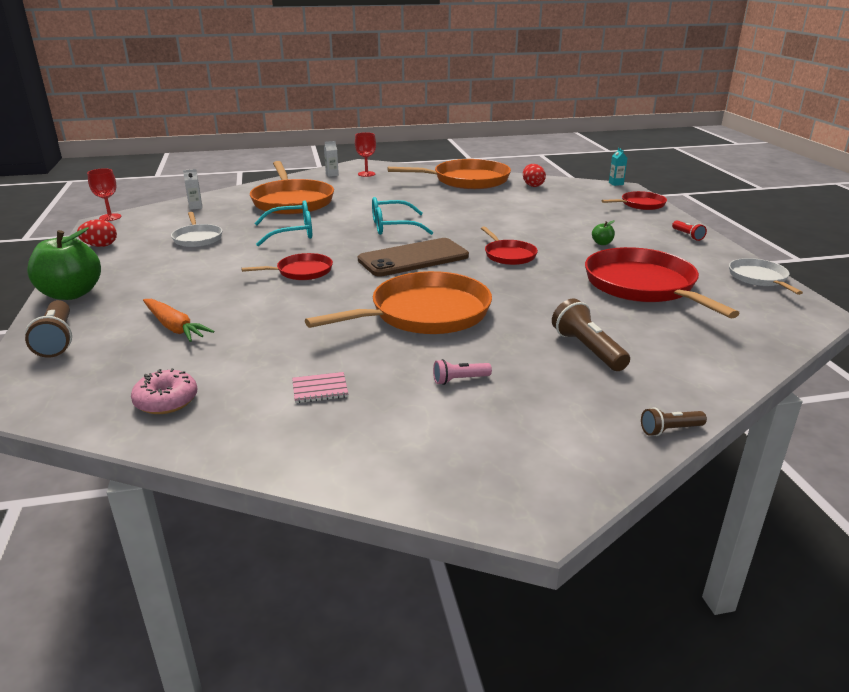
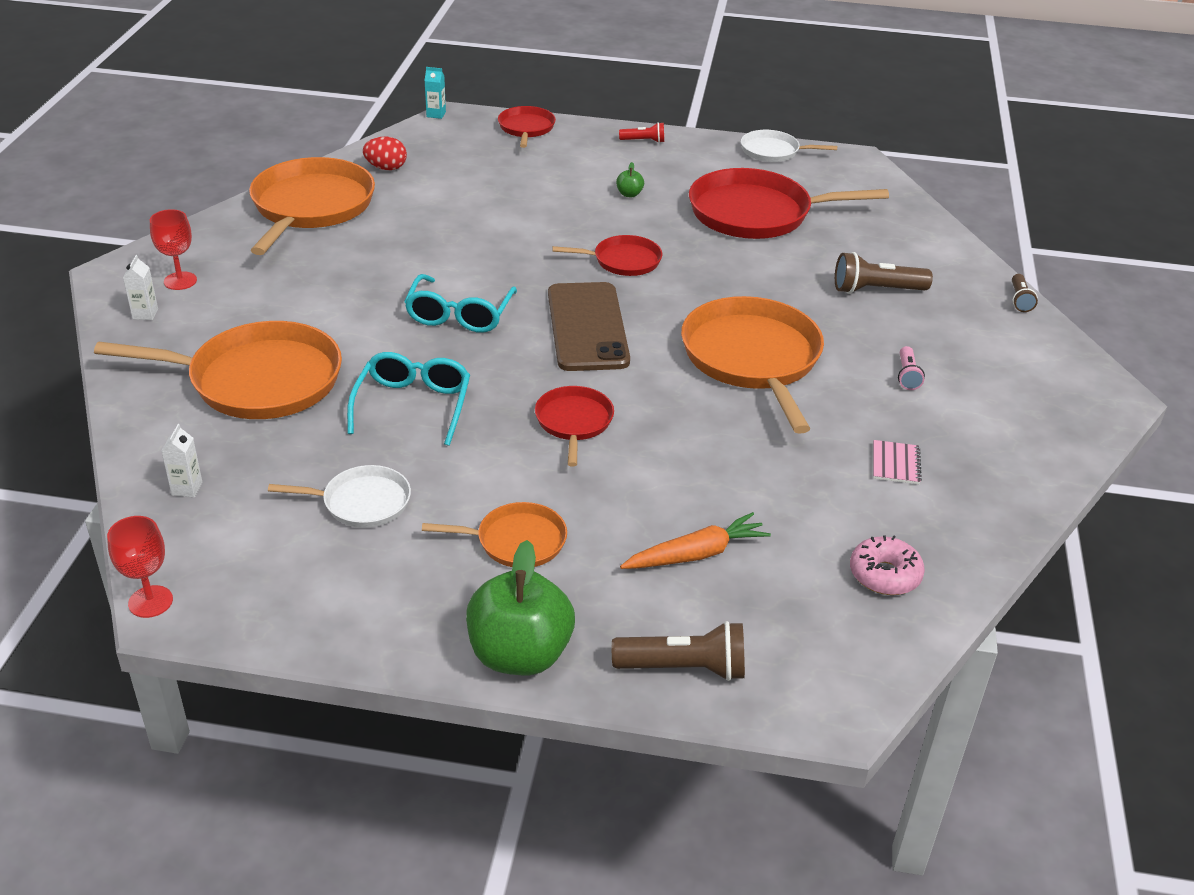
camera: 70 degrees left, 10 degrees up
(100, 246) = (312, 618): red egg -> none
(174, 276) = (516, 541): none -> orange pan

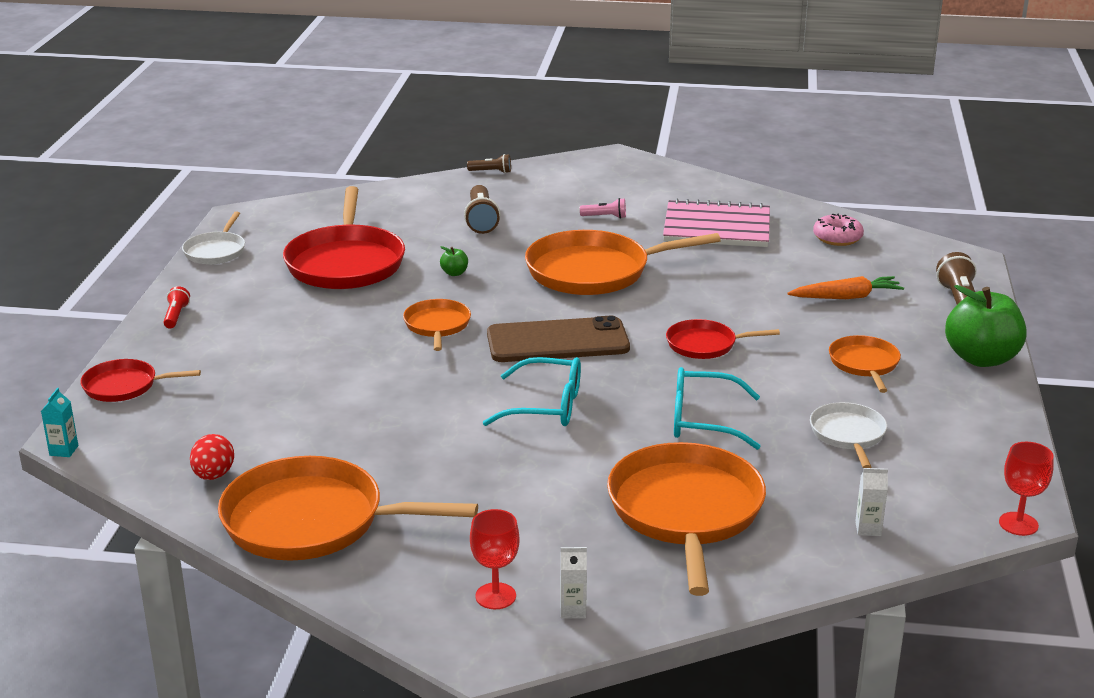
camera: 90 degrees left, 10 degrees down
(623, 261) = (437, 325): red pan -> orange pan
(629, 194) = (300, 323): green apple -> green apple (454, 273)
(696, 554) = (846, 297): orange carrot -> orange carrot turned 105 degrees clockwise
(895, 464) = (716, 227): pink notebook -> pink notebook, size x2.46

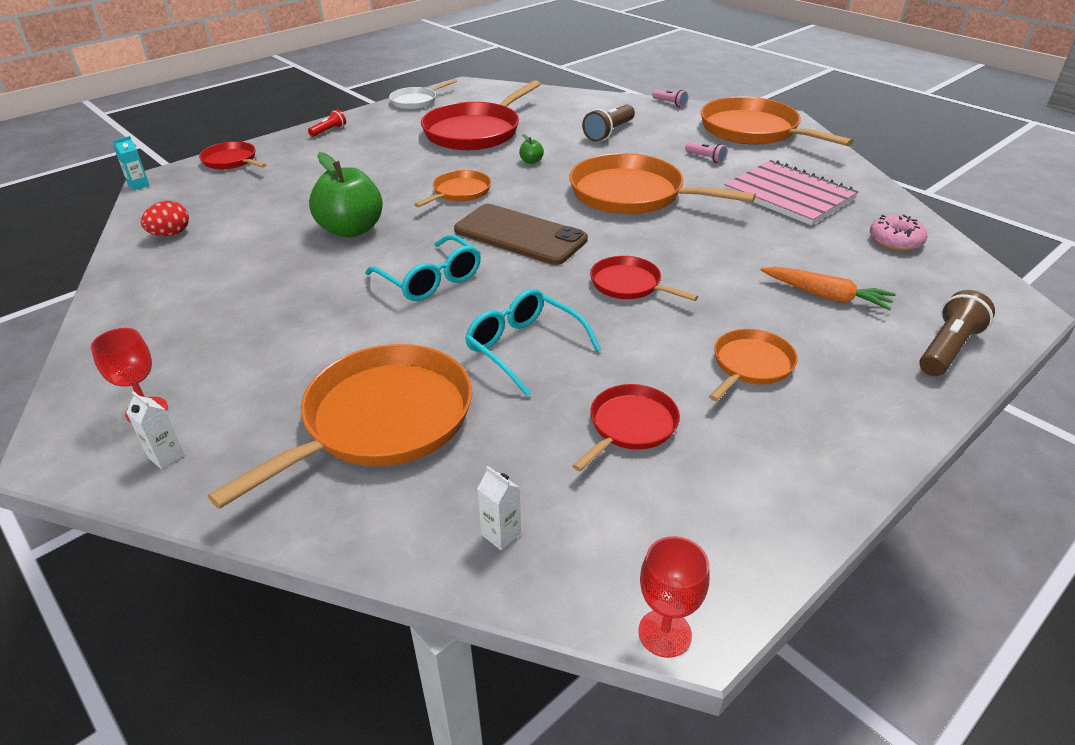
camera: 40 degrees right, 10 degrees up
(311, 521) = (159, 290): orange pan -> orange pan (753, 130)
(491, 172) = (670, 103): brown flashlight -> pink flashlight
(848, 434) = (630, 426): white pan -> red pan
(981, 358) = (892, 417): green apple -> green apple (351, 230)

